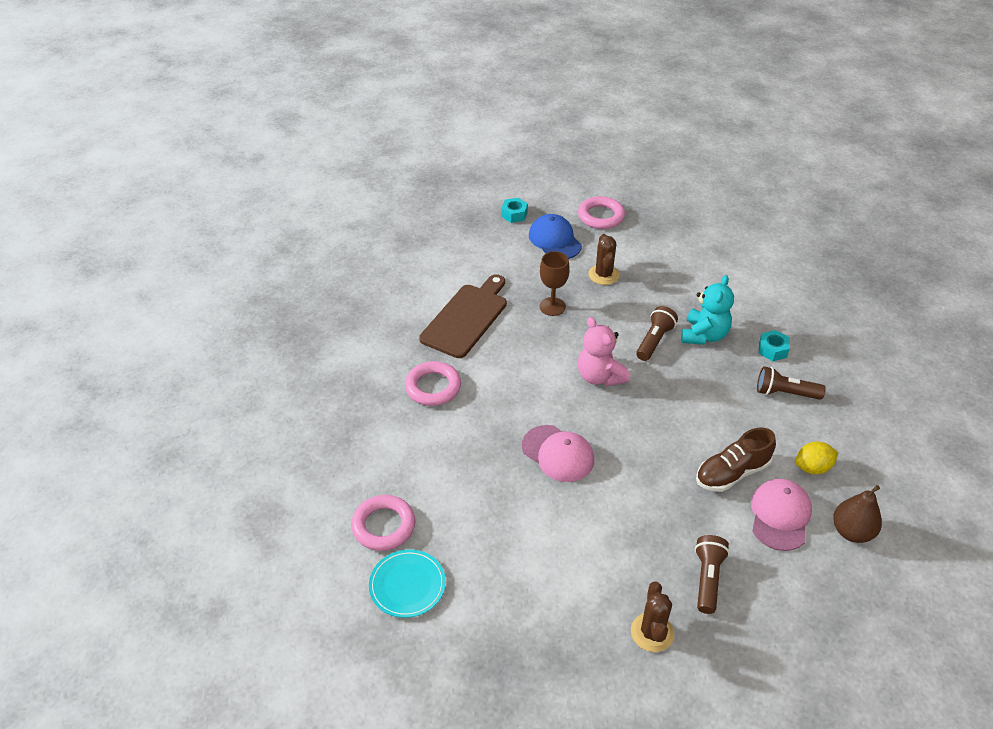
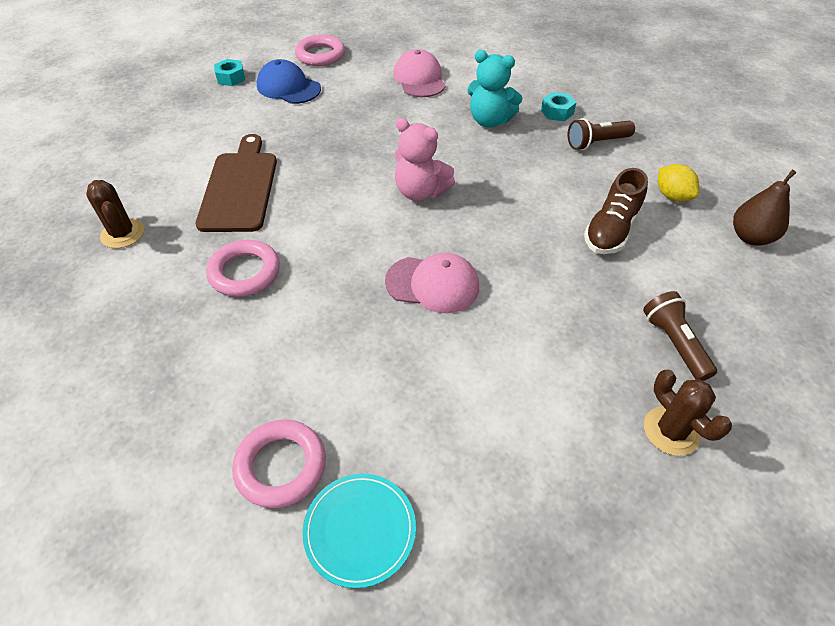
camera: 30 degrees left, 5 degrees up
(552, 306) = (326, 145): brown goblet -> none
(603, 275) = (358, 101): brown cactus -> brown cactus (122, 234)
(654, 341) = (449, 141): brown flashlight -> none
(704, 335) = (489, 121): turquoise teddy bear -> turquoise teddy bear turned 120 degrees clockwise
(780, 516) = (683, 250): pink cap -> pink cap (419, 79)
(812, 468) = (672, 196): yellow lemon -> yellow lemon turned 75 degrees counterclockwise

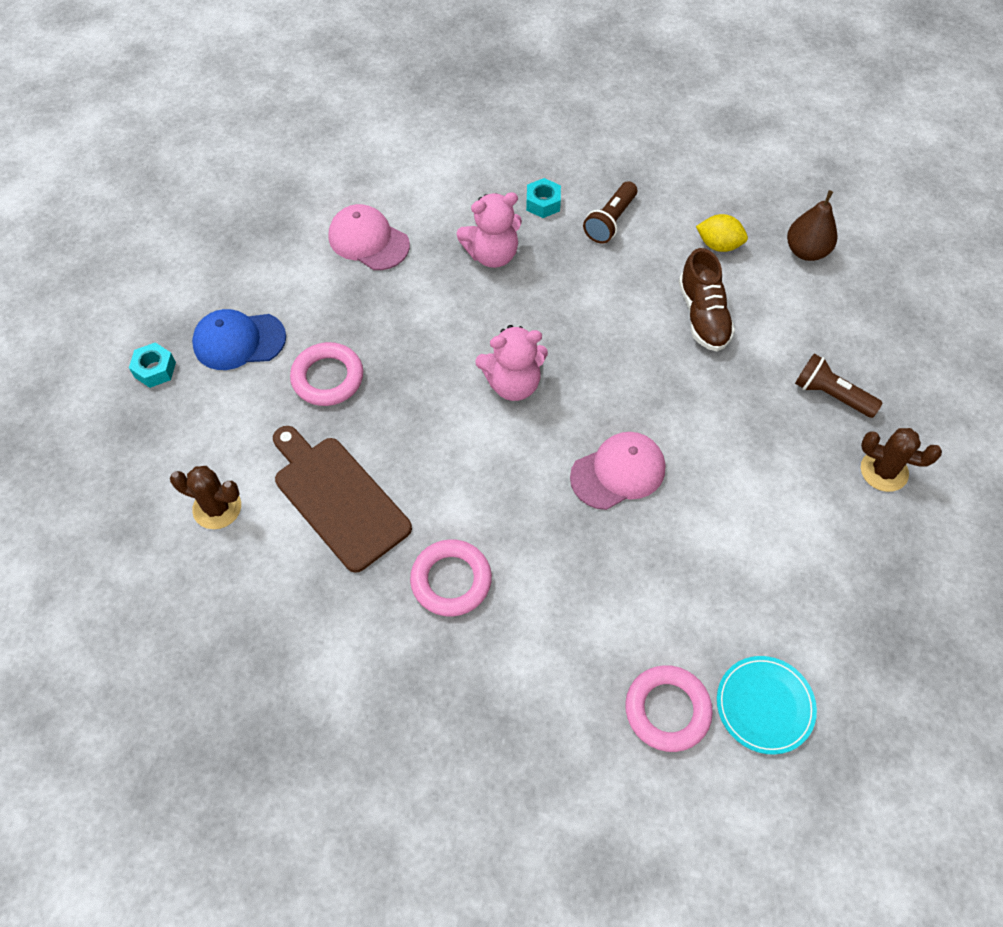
camera: 40 degrees left, 10 degrees up
(122, 234) = (285, 631): brown cactus -> brown cactus (217, 508)
(320, 55) = (222, 272): pink ring -> pink ring (328, 378)
(489, 121) = (492, 254): turquoise teddy bear -> pink teddy bear

